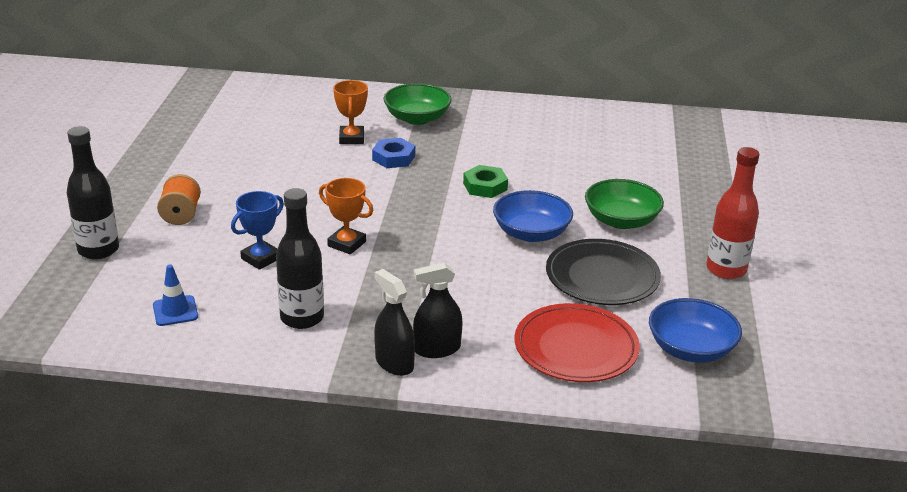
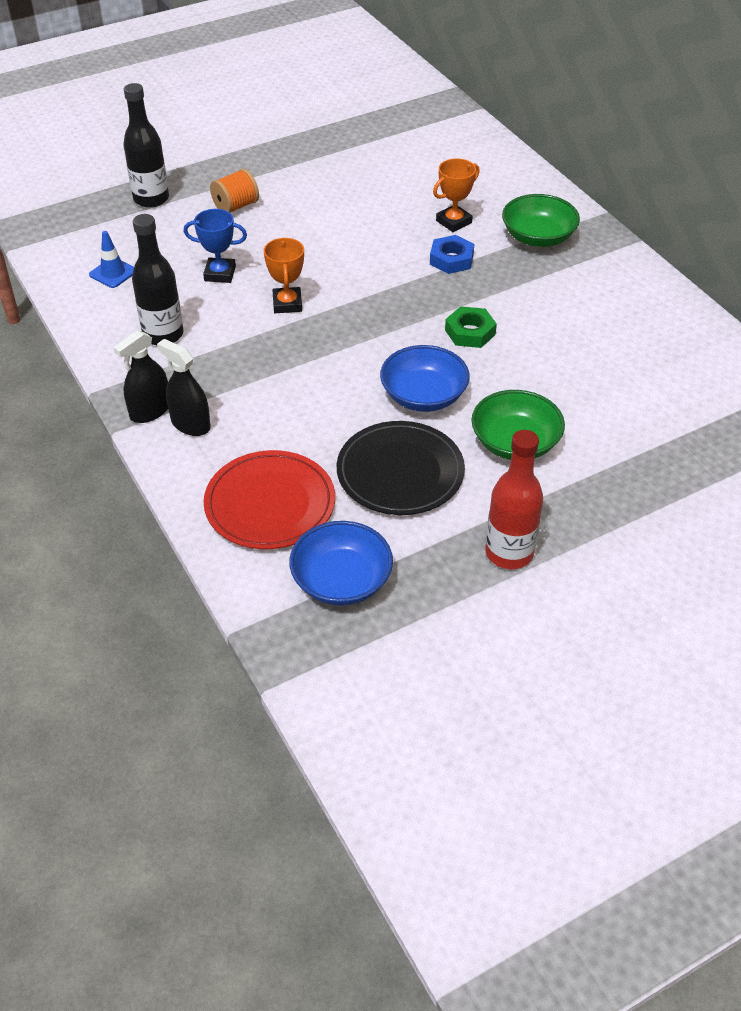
camera: 55 degrees right, 15 degrees up
(394, 363) = (150, 411): black spray bottle -> black spray bottle turned 150 degrees counterclockwise

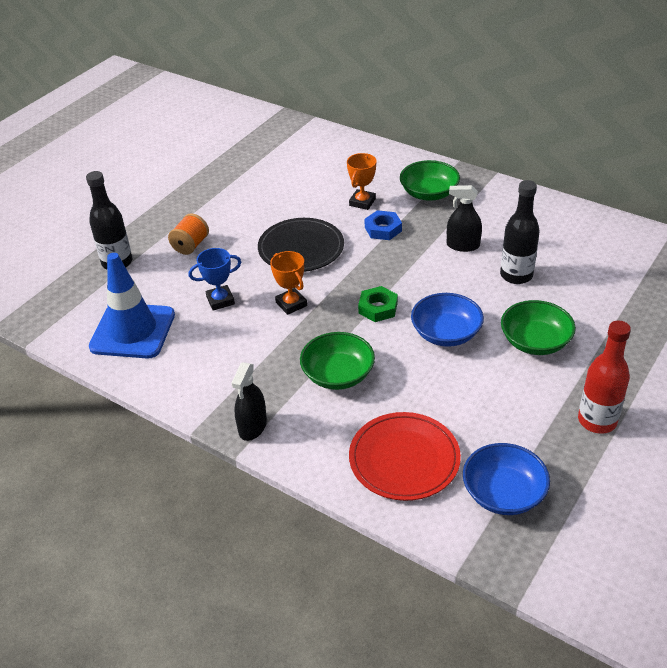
camera: 25 degrees left, 5 degrees down
(113, 273) = (133, 331): blue traffic cone -> blue traffic cone, size x2.24
(163, 335) = (214, 363): black bottle -> black bottle (516, 275)
(190, 424) = (293, 424): black spray bottle -> black spray bottle (463, 245)
(274, 394) = (338, 375): none -> green bowl
(400, 472) = (476, 395): black plate -> black plate (301, 248)
(470, 332) = (439, 276): green nut -> green nut (378, 308)

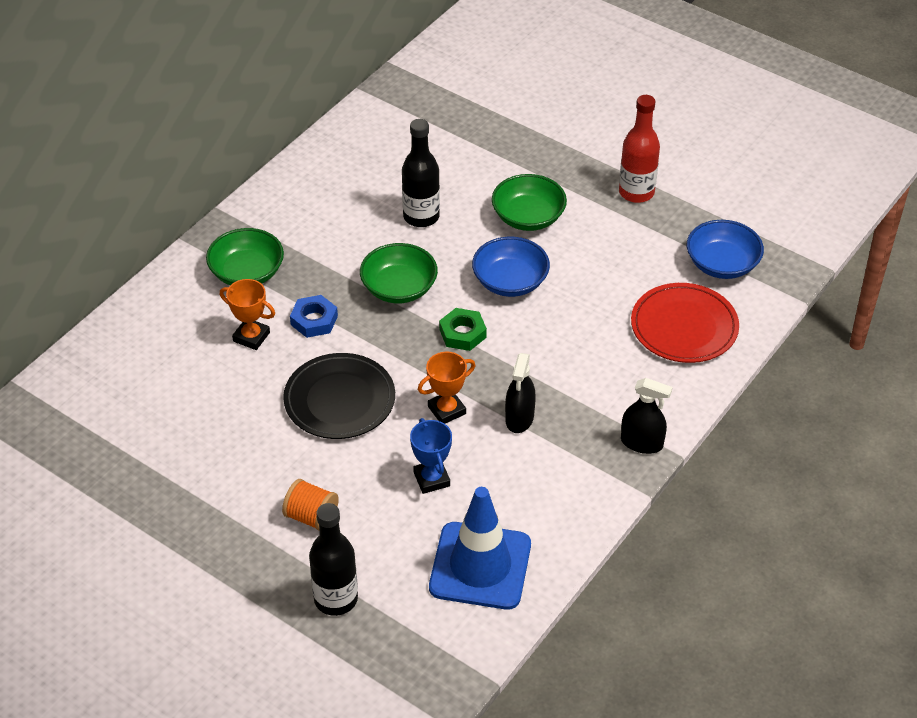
camera: 90 degrees left, 5 degrees up
(338, 375) = (568, 371): green bowl -> green bowl (399, 288)
(463, 245) = (360, 253): black spray bottle -> black spray bottle (519, 418)

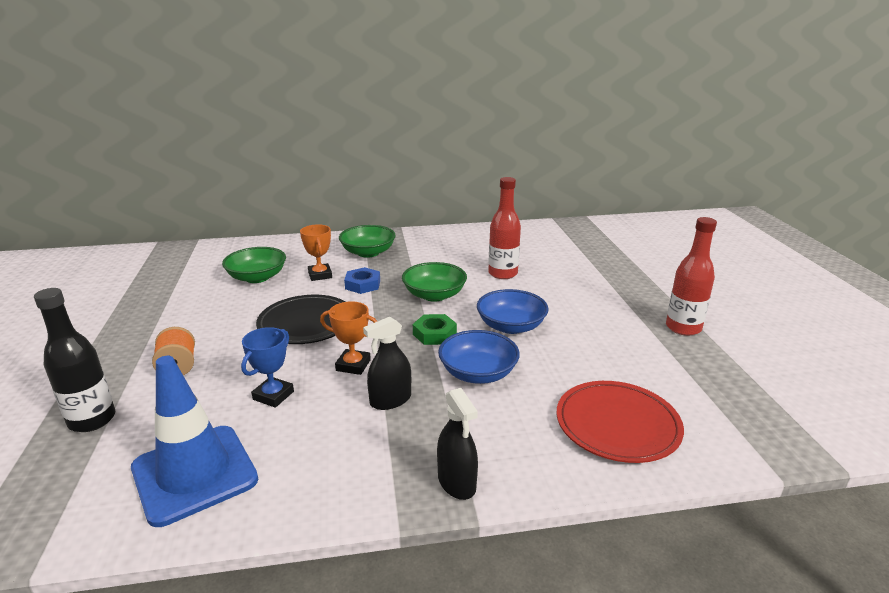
camera: 45 degrees right, 20 degrees down
(421, 217) = (503, 274): black bottle -> red bottle
(528, 217) = (575, 303): green bowl -> green bowl (257, 277)
(722, 264) = (713, 404): blue bowl -> blue bowl (478, 373)

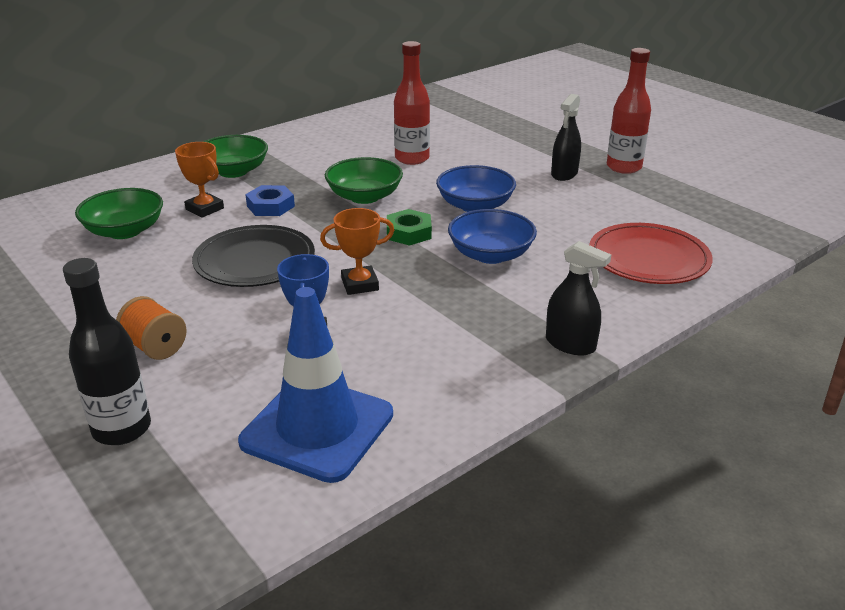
camera: 30 degrees left, 5 degrees up
(390, 400) = (435, 302): black spray bottle -> black spray bottle (564, 174)

